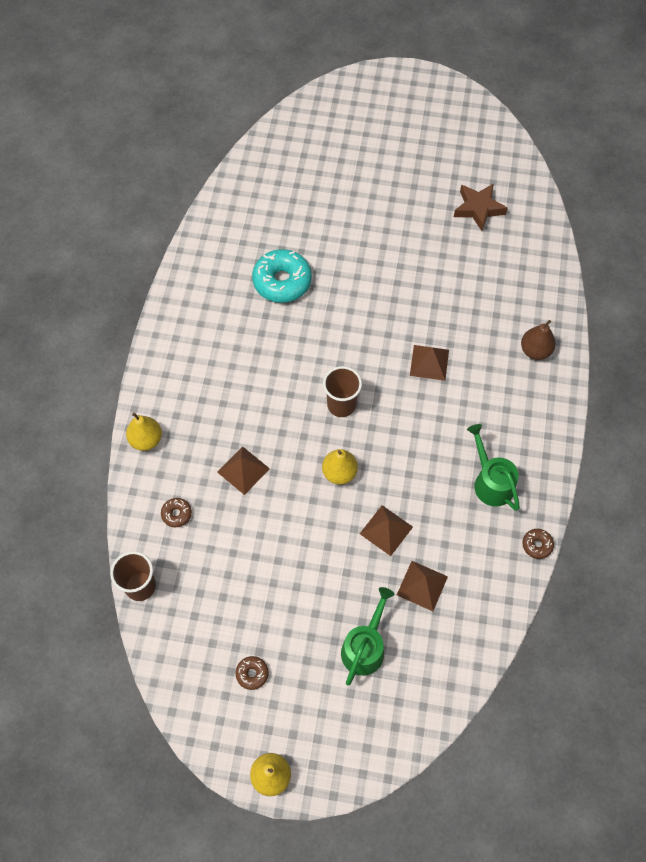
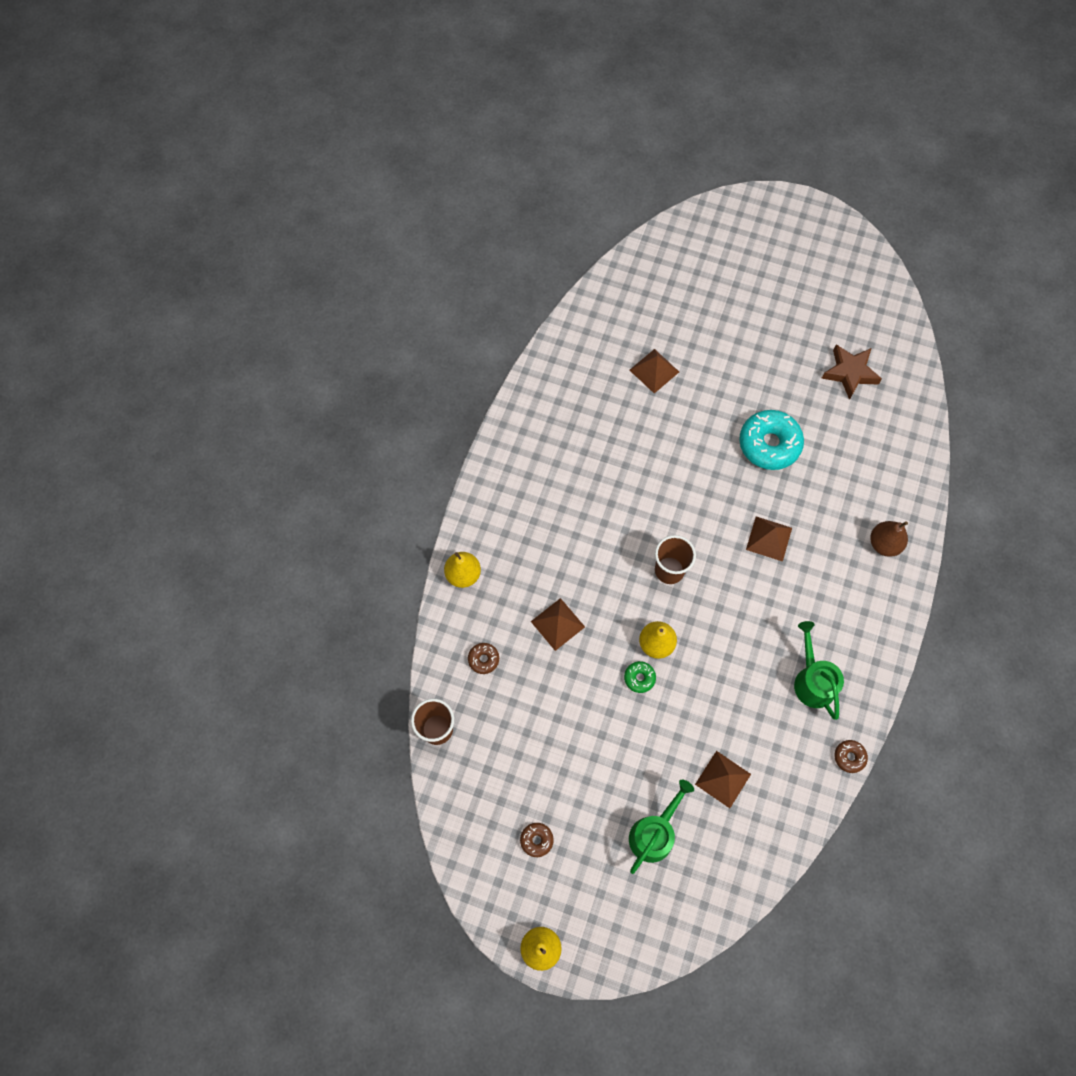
camera: 10 degrees right, 5 degrees up
(282, 281) = (627, 423): turquoise donut -> turquoise donut (769, 444)
(328, 506) = (639, 678): none -> green donut
(386, 530) = (695, 713): brown pyramid -> brown pyramid (654, 370)

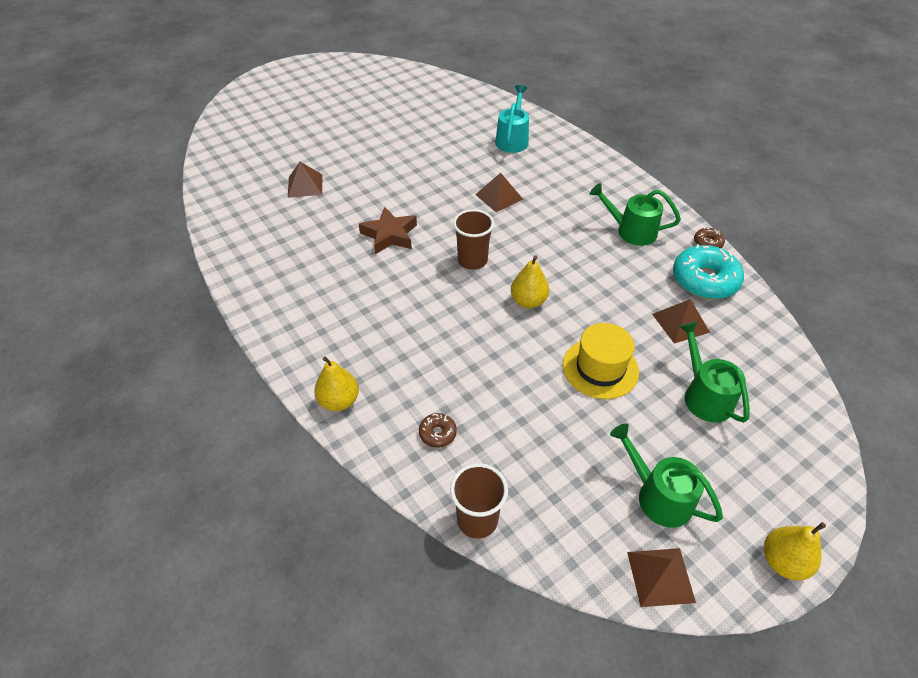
camera: 55 degrees left, 20 degrees down
(536, 840) = (658, 496): brown donut -> green watering can
(557, 624) = (453, 356): brown pyramid -> brown pyramid (660, 576)
(625, 739) = (600, 368): none -> yellow hat
(639, 678) = (550, 328): green donut -> none
(769, 444) = (428, 161): turquoise donut -> turquoise donut (704, 280)
(850, 373) = (419, 105): brown star -> brown star (390, 235)
(866, 496) = (512, 140): none -> turquoise watering can
(884, 544) = (555, 149): brown pear -> none

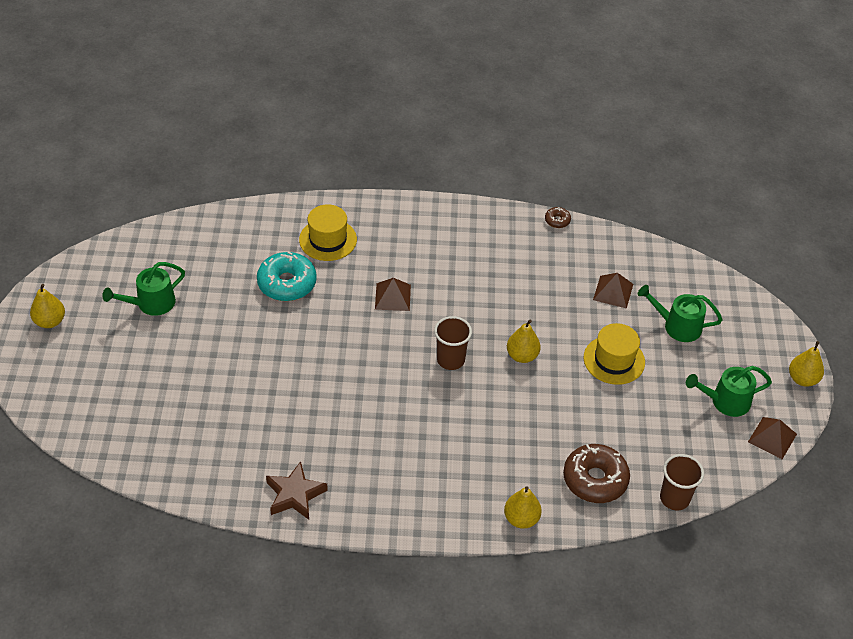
camera: 55 degrees left, 0 degrees up
(302, 76) = (50, 321): none -> yellow pear
(305, 185) = (245, 413): brown pyramid -> none
(390, 235) = (371, 392): brown star -> brown star (295, 495)
(437, 433) = (595, 479): brown donut -> brown donut, size x2.16
(512, 140) = (328, 240): turquoise watering can -> yellow hat
(631, 231) = (507, 250): green watering can -> green watering can (151, 303)
(704, 280) = (588, 250): turquoise donut -> turquoise donut (287, 283)

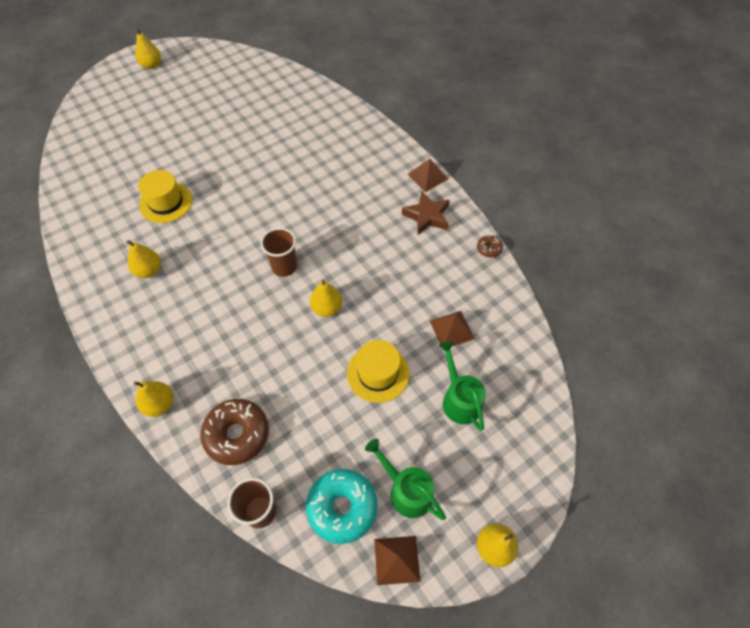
camera: 55 degrees right, 10 degrees up
(151, 303) = (202, 95): green watering can -> none
(287, 283) = (276, 142): turquoise donut -> turquoise donut (342, 507)
(295, 495) = (92, 254): brown star -> brown star (427, 216)
(328, 240) = (334, 138): yellow hat -> yellow hat (166, 202)
(360, 459) = (149, 271): none -> yellow pear
(393, 297) = (315, 200): brown pyramid -> brown pyramid (427, 176)

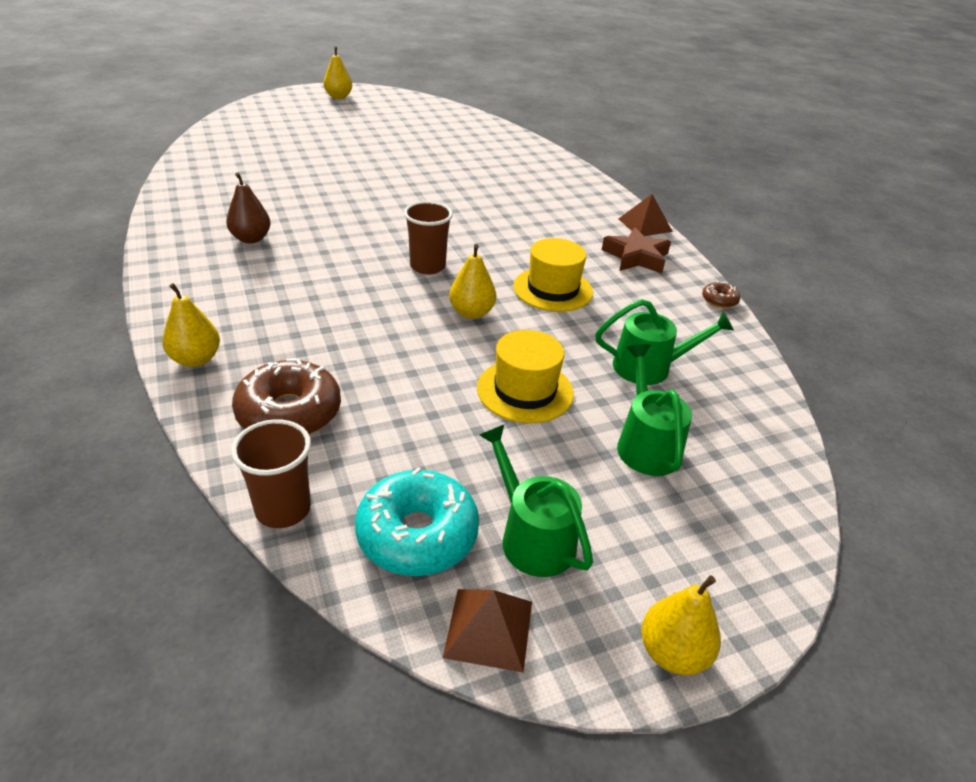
camera: 10 degrees right, 20 degrees down
(149, 271) = (251, 239): yellow pear -> brown pear
(166, 202) = (302, 190): yellow hat -> yellow hat (553, 289)
(452, 329) = (649, 367): brown pyramid -> green watering can

